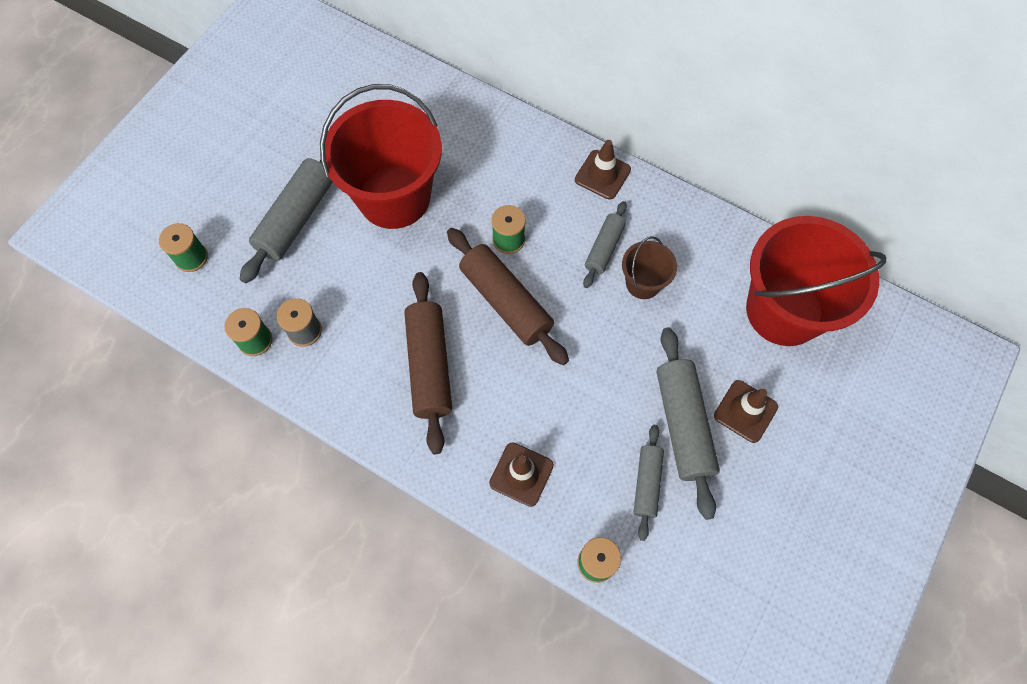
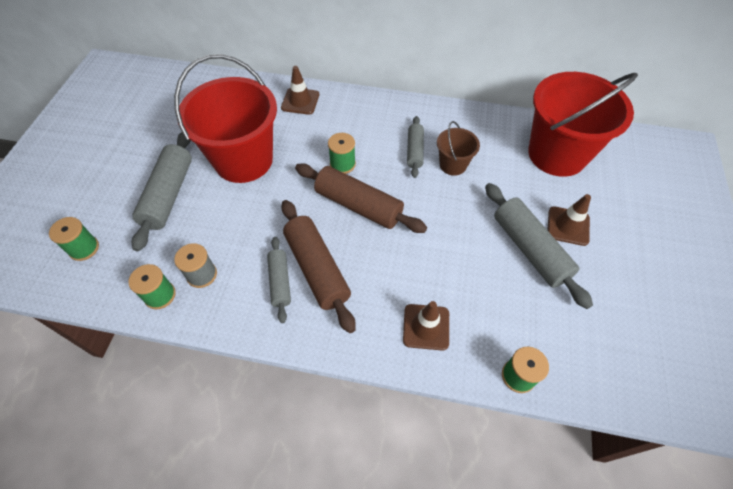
camera: 20 degrees left, 10 degrees down
(602, 175) = (392, 107): brown traffic cone -> brown traffic cone (300, 101)
(647, 483) = (525, 300): grey rolling pin -> grey rolling pin (280, 282)

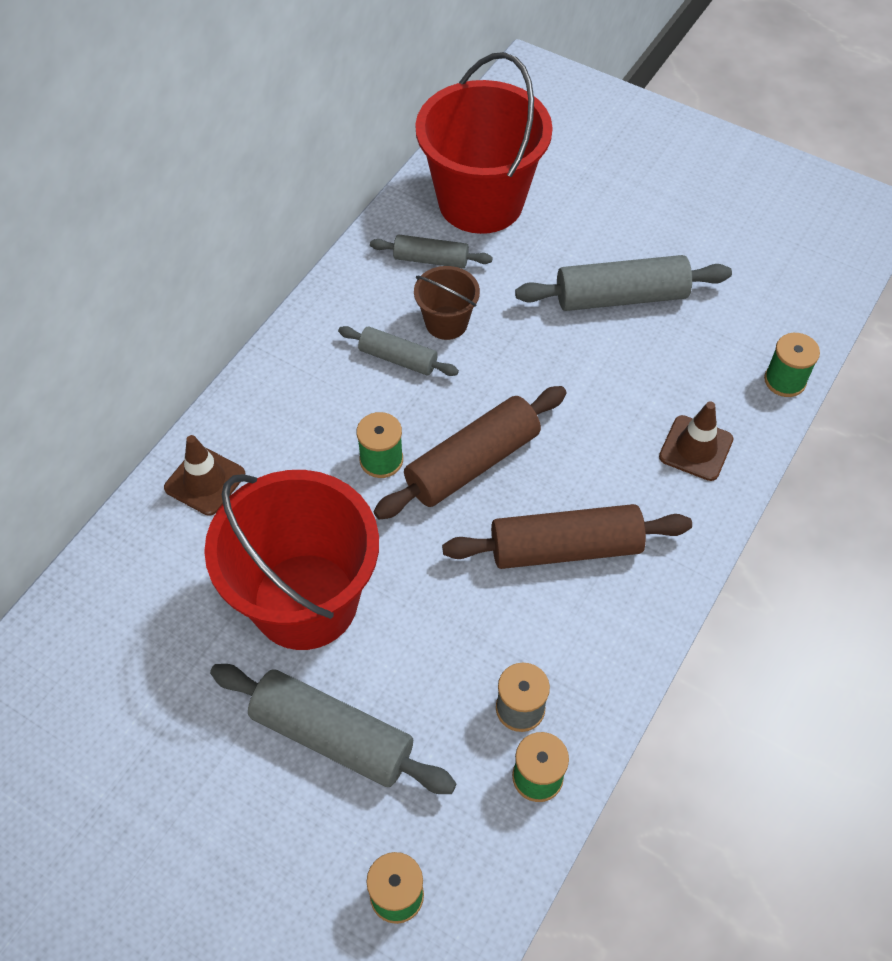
camera: 70 degrees left, 0 degrees up
(280, 282) = (570, 601): grey rolling pin -> grey rolling pin (431, 259)
(568, 226) = (600, 244): brown traffic cone -> none

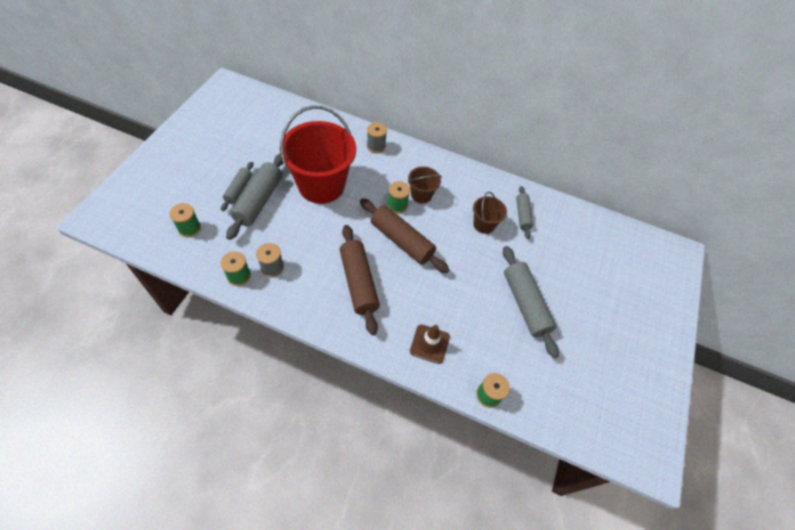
camera: 75 degrees right, 0 degrees up
(205, 481) = (376, 146): brown traffic cone -> grey spool
(359, 413) = (421, 195): none -> brown bucket
(398, 358) = (456, 207): grey rolling pin -> grey rolling pin (239, 189)
(481, 202) = (569, 234): red bucket -> none

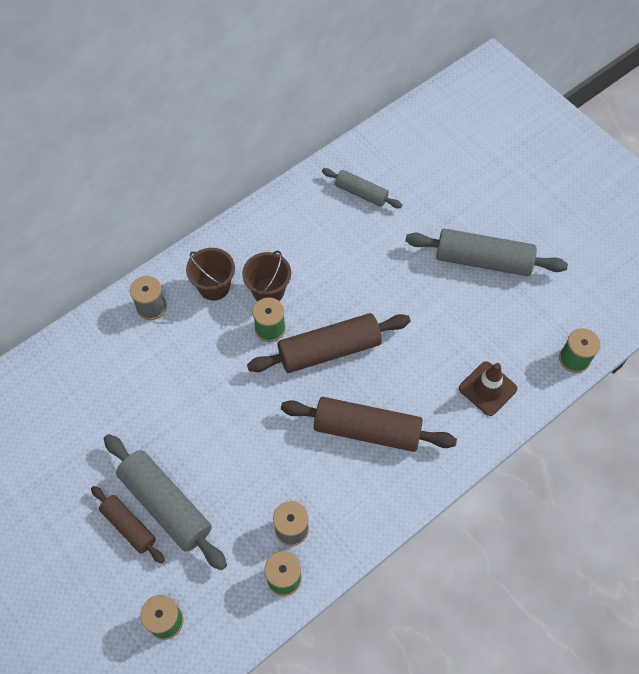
camera: 55 degrees left, 5 degrees up
(239, 189) = (129, 526): grey rolling pin -> brown rolling pin
(321, 185) = (183, 409): red bucket -> none
(484, 224) = (353, 243): brown bucket -> brown bucket (214, 286)

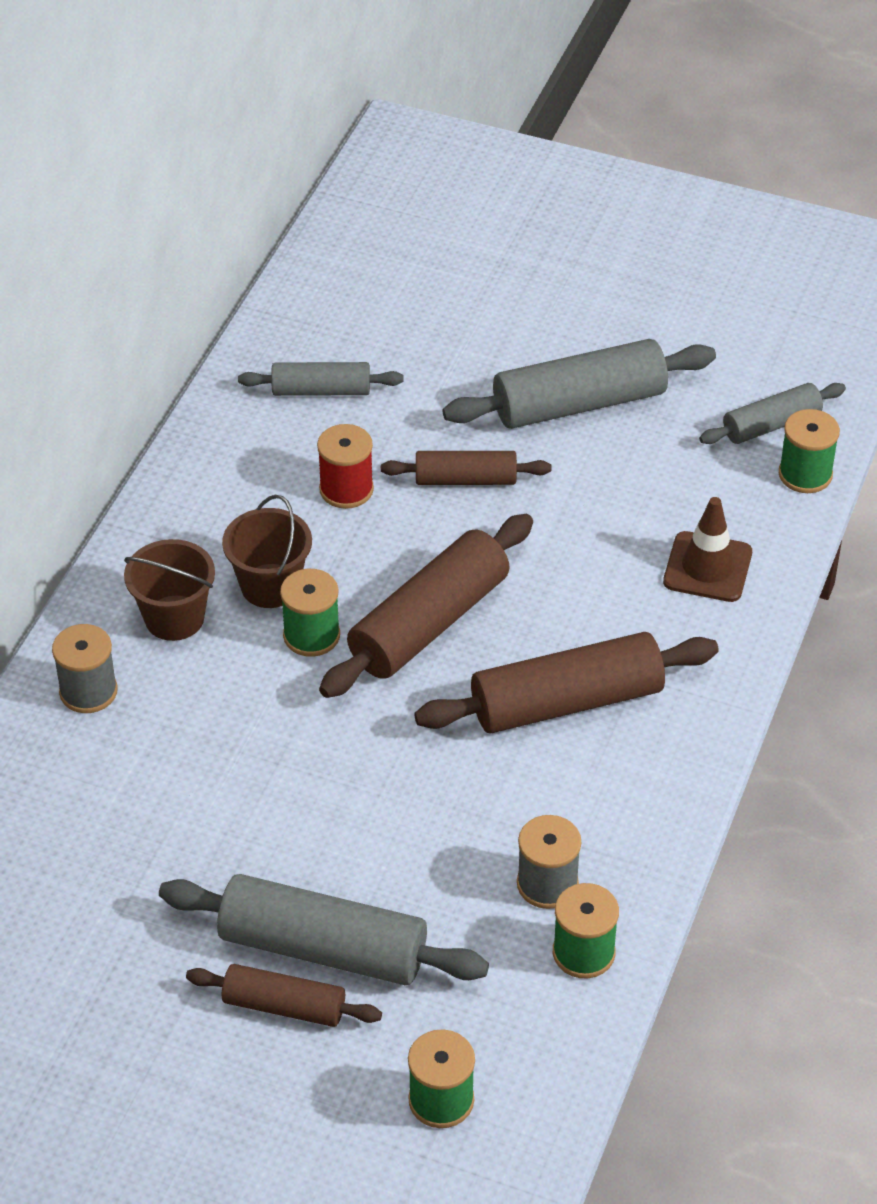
camera: 30 degrees left, 15 degrees down
(338, 254) = (346, 489): none -> red spool
(398, 277) = (465, 479): none -> brown rolling pin
(575, 320) = (771, 425): none -> grey rolling pin

